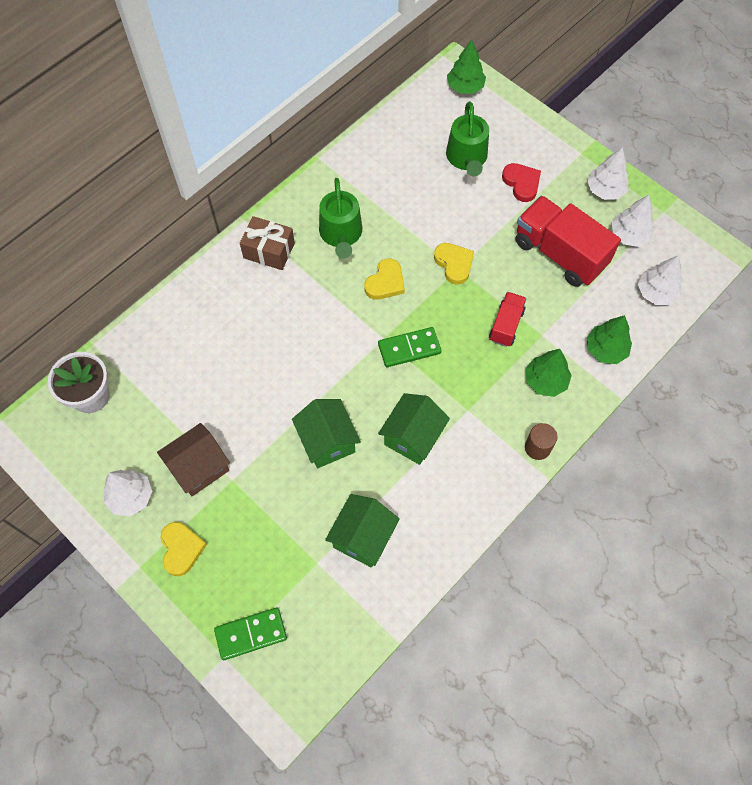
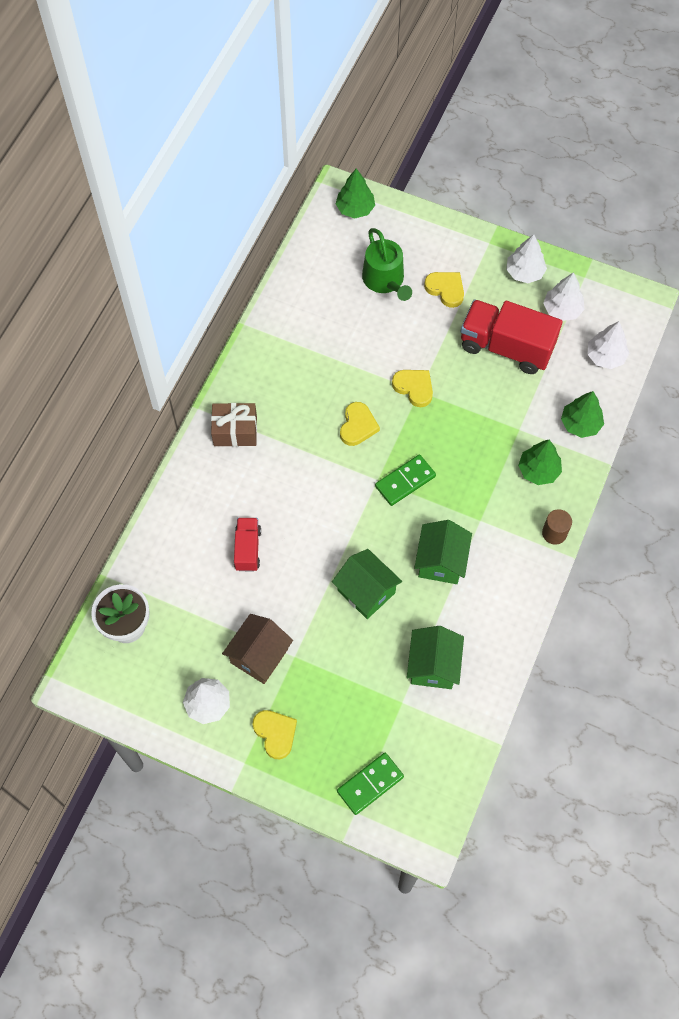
camera: 20 degrees left, 0 degrees up
(341, 234) = (297, 393): green watering can -> none
(506, 325) = (484, 430): red truck -> red truck (247, 549)
(521, 183) = (445, 289): red heart -> yellow heart

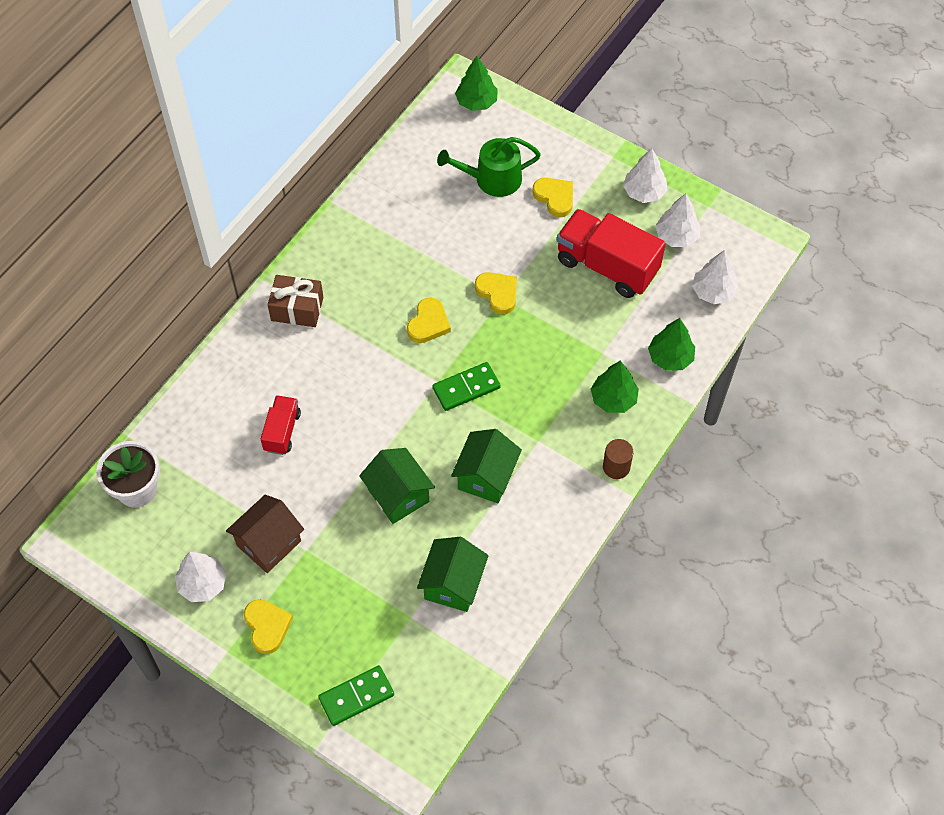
camera: 10 degrees right, 5 degrees down
(385, 280) = (492, 179): green watering can -> green watering can turned 90 degrees clockwise

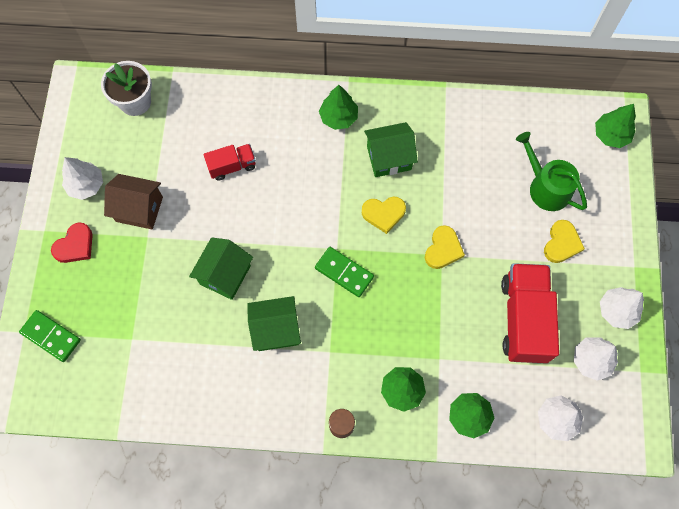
camera: 60 degrees right, 10 degrees up
(267, 626) = (75, 245): yellow heart -> red heart
(297, 309) = (338, 117): brown gift -> green tree
(453, 584) = (173, 355): green house -> green house (389, 158)

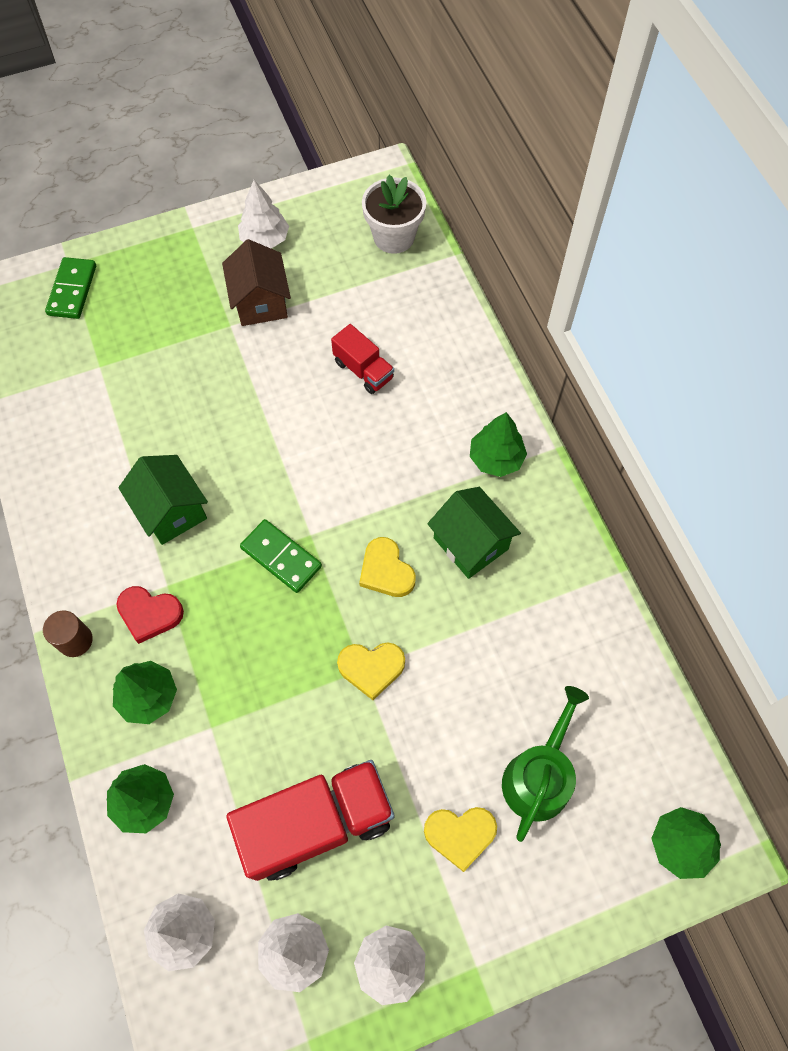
camera: 65 degrees right, 5 degrees down
(75, 245) = (187, 263): red heart -> red heart (149, 614)
(225, 275) = (218, 425): green house -> none
(344, 272) = (281, 557): green domino -> green domino turned 60 degrees counterclockwise

